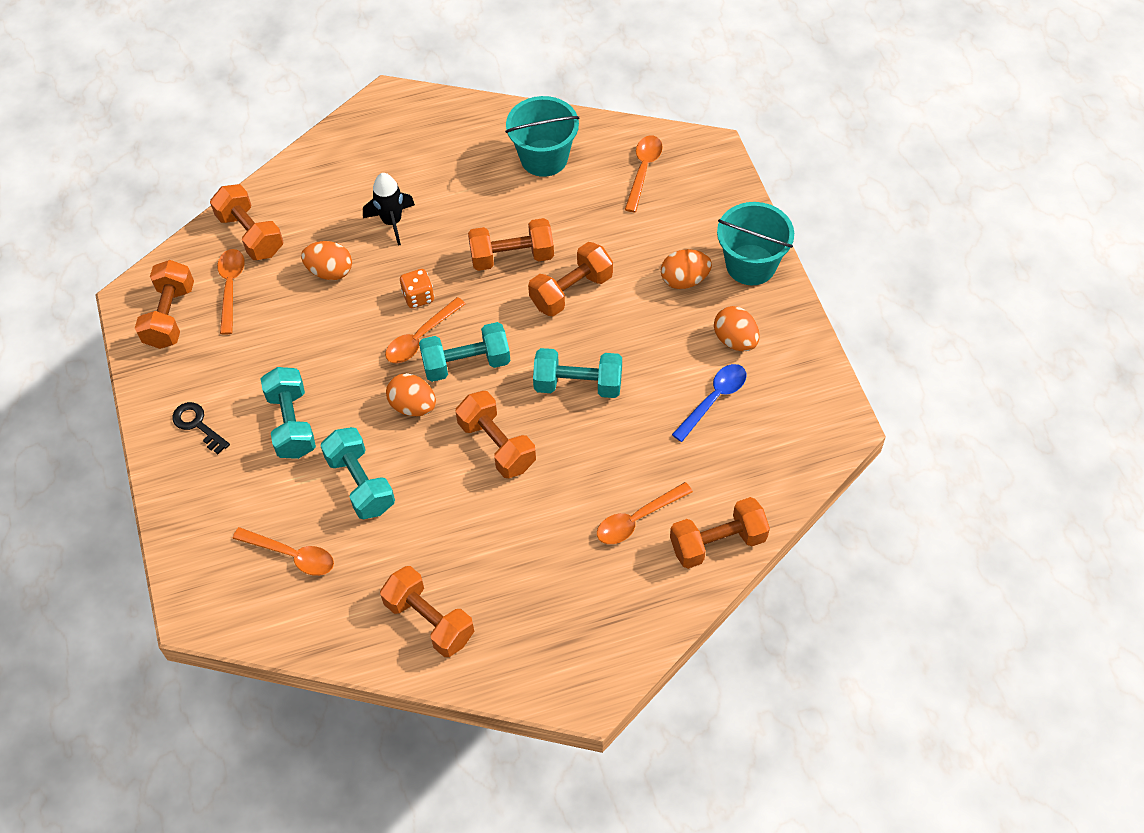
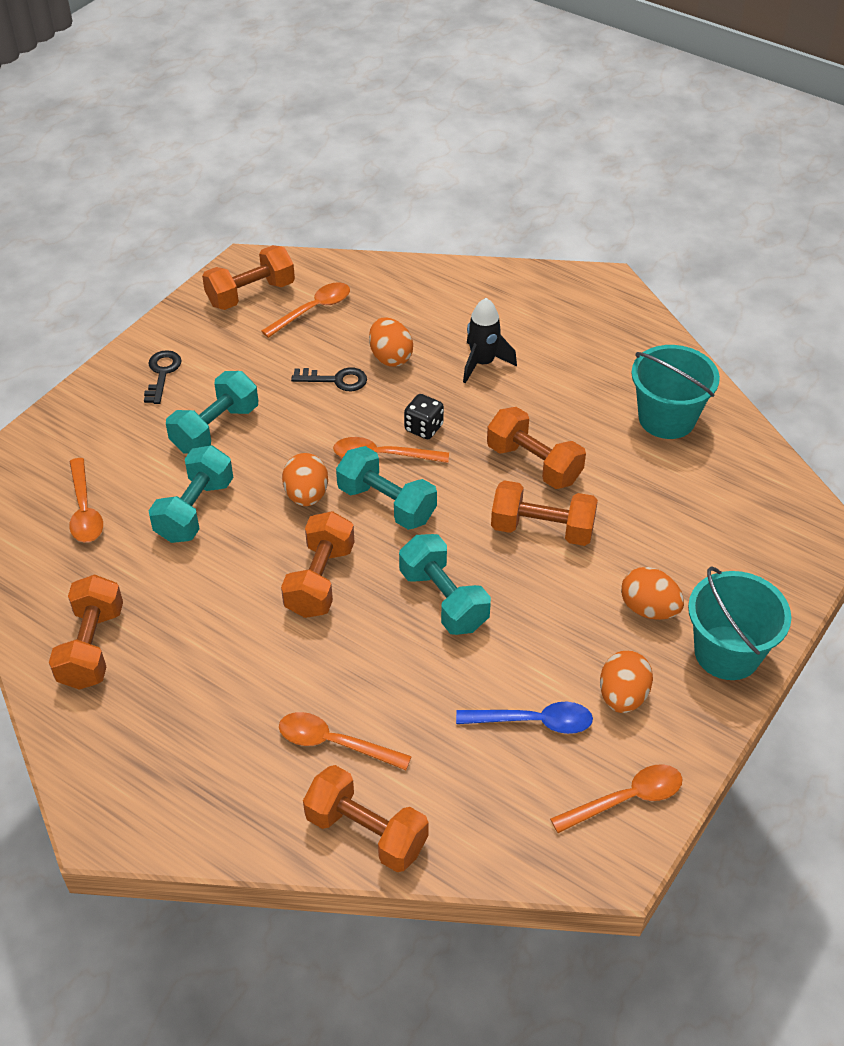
camera: 50 degrees right, 10 degrees down
(251, 234) = (377, 289): orange dumbbell -> none
(319, 318) = (336, 380): none -> black key
(418, 297) = (423, 428): orange dice -> black dice
(643, 170) = (739, 497): orange spoon -> orange spoon (626, 799)

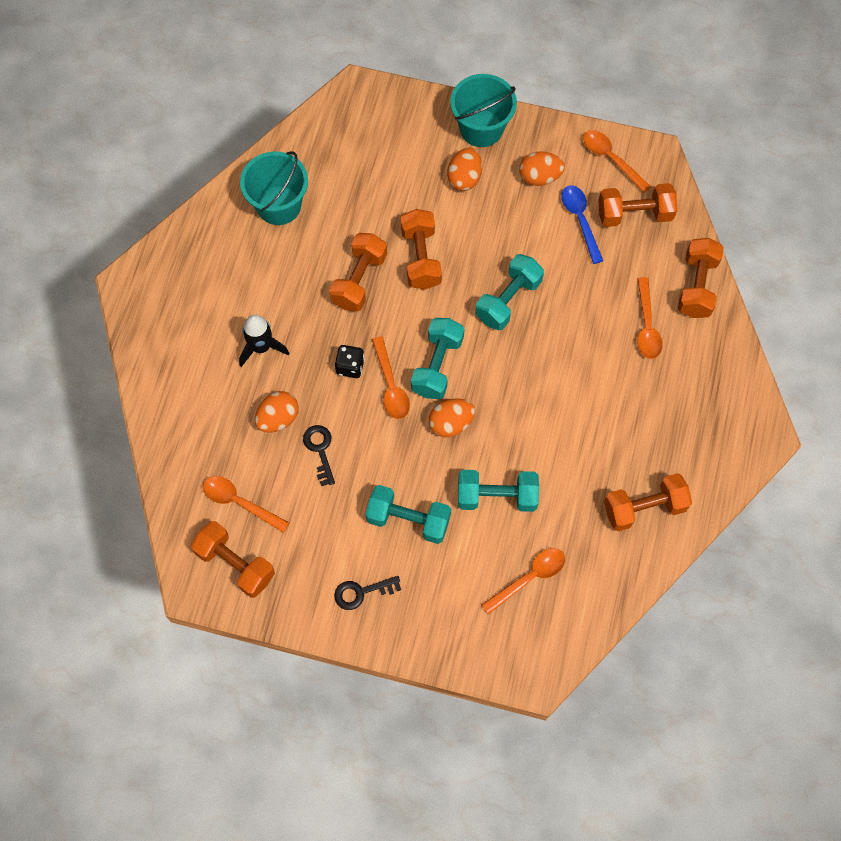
camera: 110 degrees left, 20 degrees up
(320, 580) = (524, 383): orange dumbbell -> orange dumbbell (634, 214)

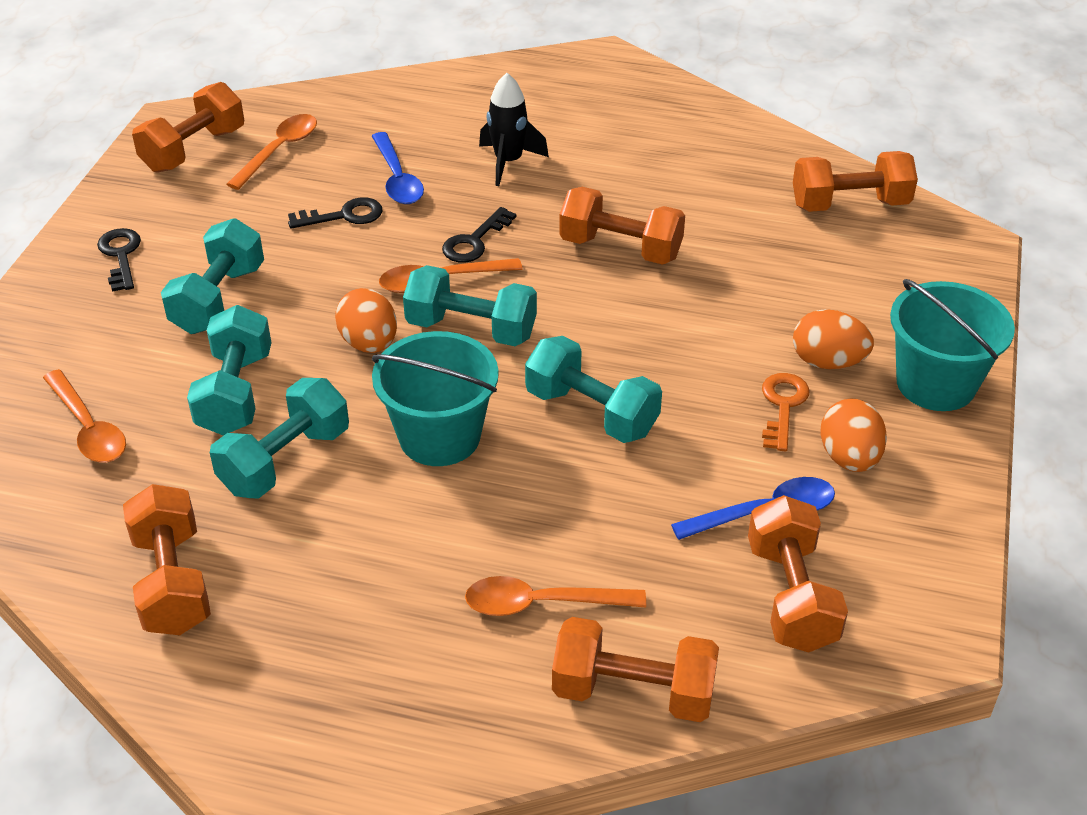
camera: 90 degrees right, 25 degrees down
(278, 418) = (397, 179): orange egg -> blue spoon
(279, 205) = (741, 171): turquoise bucket -> turquoise bucket (439, 436)
(350, 366) = (474, 241): black dice -> black key
(420, 258) = (666, 311): orange dumbbell -> orange dumbbell (850, 204)
(501, 204) = (783, 406): none -> orange key
(552, 461) = (285, 460): none -> turquoise dumbbell
(611, 159) = (913, 564): orange spoon -> none

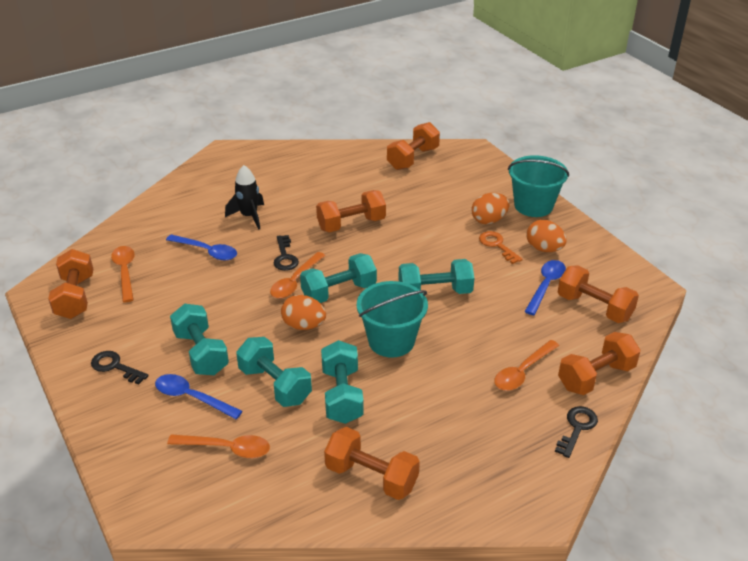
camera: 45 degrees left, 5 degrees down
(138, 344) = (192, 397): none -> blue spoon
(344, 216) = (206, 281): black key -> black key (577, 428)

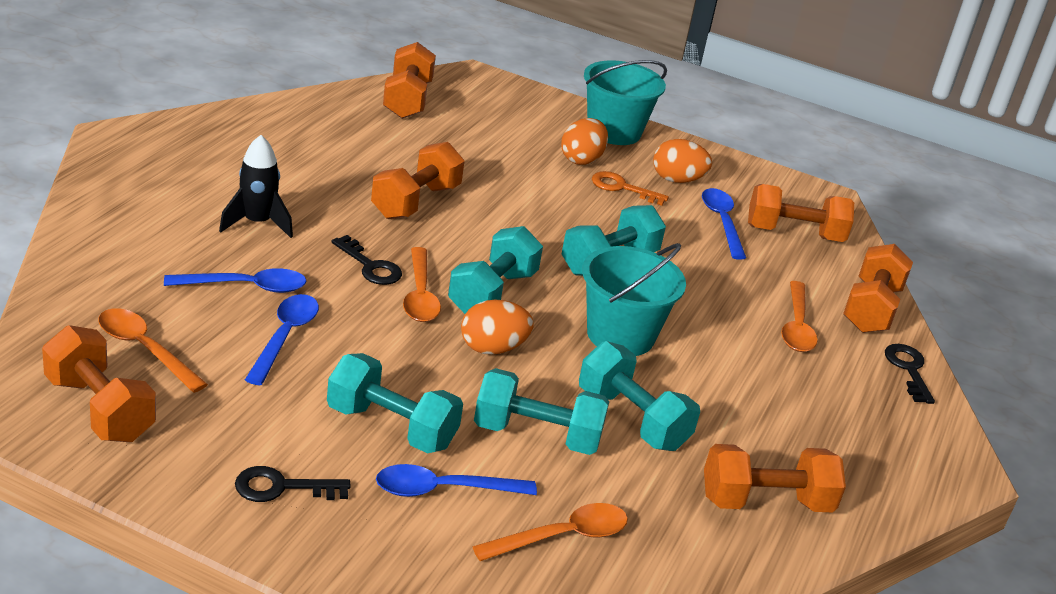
camera: 40 degrees left, 5 degrees down
(198, 285) = (285, 337): none -> blue spoon

